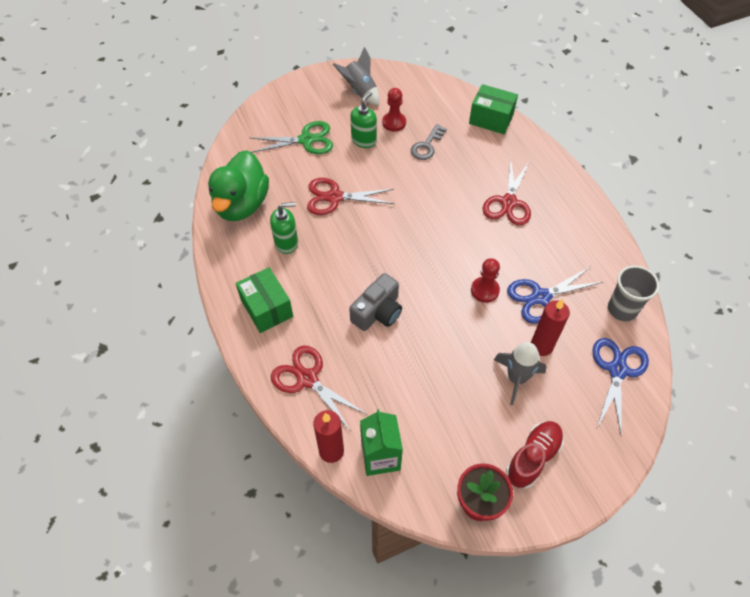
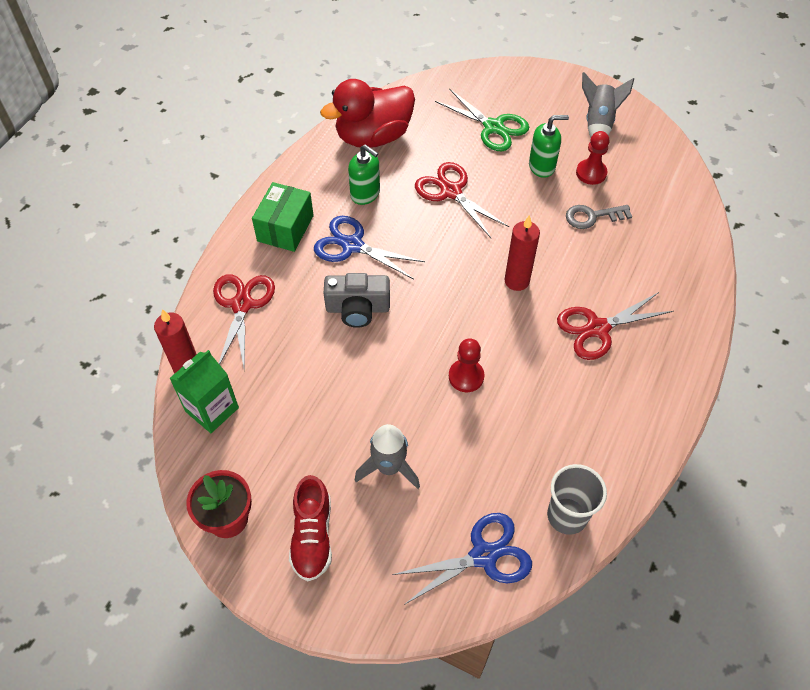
camera: 50 degrees right, 0 degrees up
(242, 205) = (373, 136): green duck -> red duck
(491, 119) = (692, 244): green box -> none
(533, 458) = (312, 536): red shoe -> red shoe turned 90 degrees clockwise
(541, 297) = (506, 430): blue scissors -> blue scissors (352, 245)
(541, 346) = (447, 467): red candle -> red candle (516, 281)

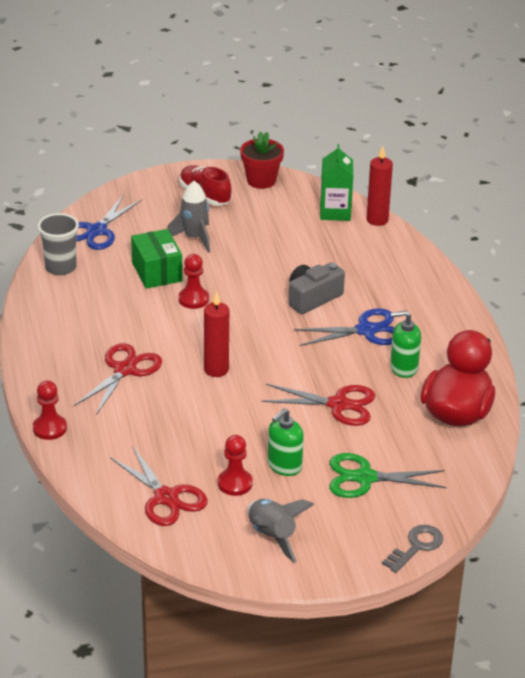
camera: 140 degrees right, 20 degrees down
(242, 305) = (393, 262): red scissors -> red scissors (166, 497)
(285, 228) = (429, 316): green box -> green box (157, 272)
(592, 217) = (199, 446): grey key -> grey key (416, 546)
(707, 304) = (50, 428): none -> red pawn

